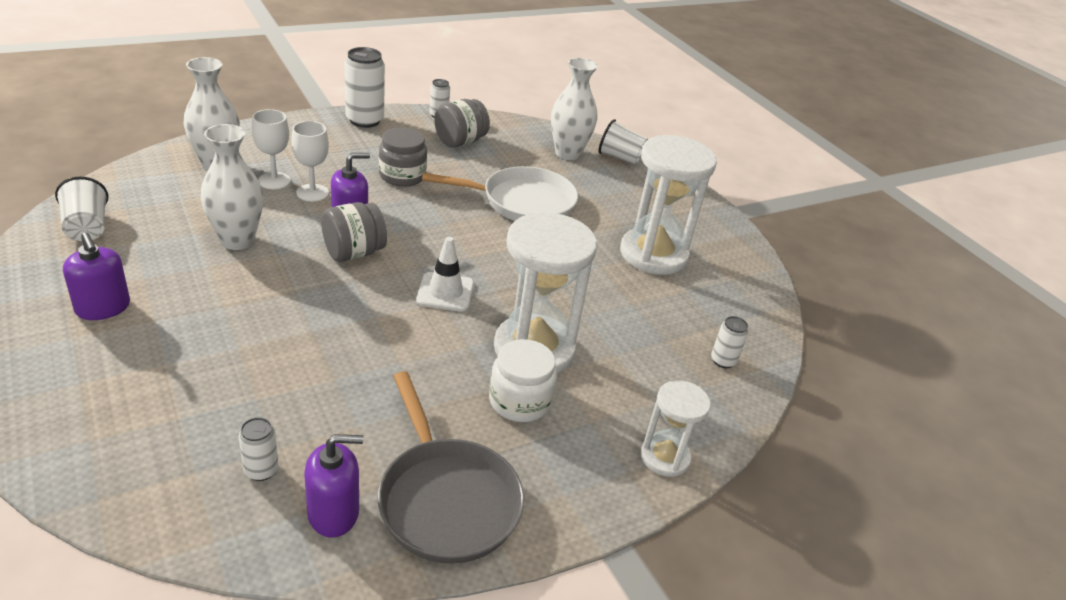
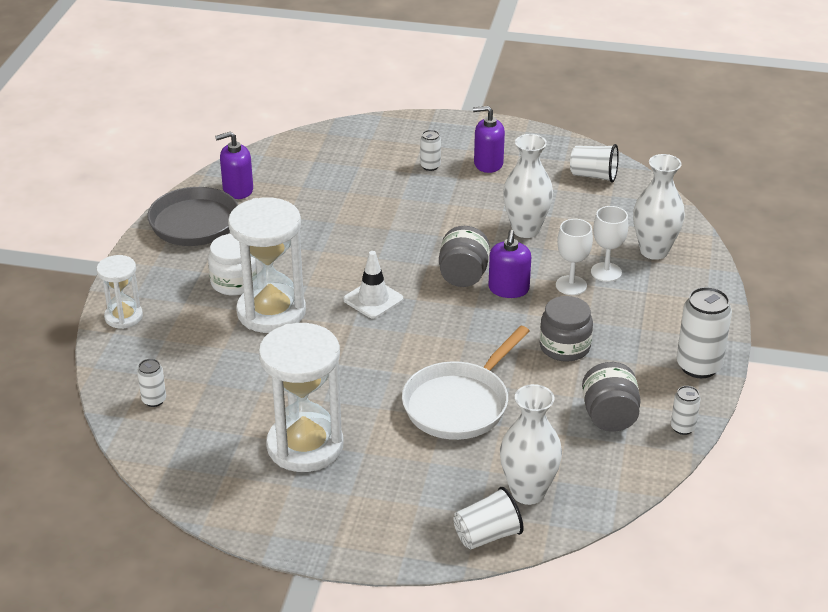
camera: 135 degrees right, 0 degrees up
(261, 470) = (291, 178): white can -> white can (430, 166)
(334, 513) = (237, 190): purple soap dispenser -> purple soap dispenser turned 45 degrees clockwise

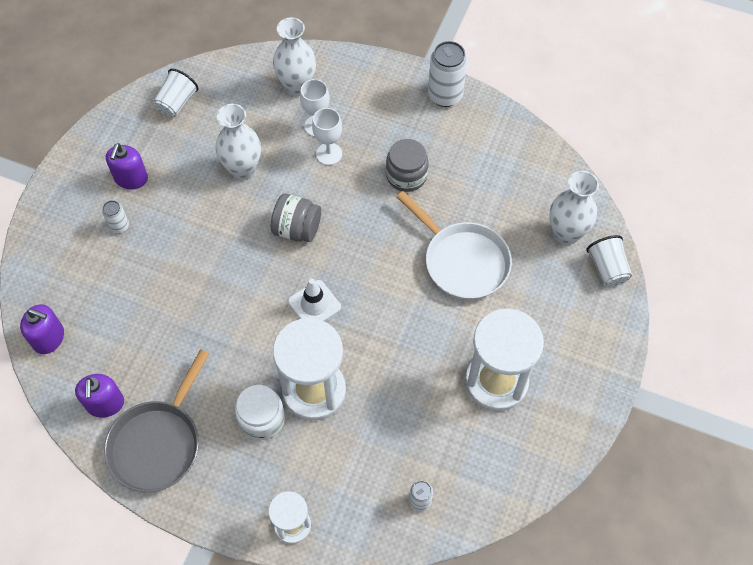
camera: 80 degrees left, 25 degrees up
(508, 289) = (323, 199): purple soap dispenser -> purple soap dispenser (49, 338)
(609, 417) = (492, 165): grey jar -> none
(682, 428) = (510, 123): white can -> none

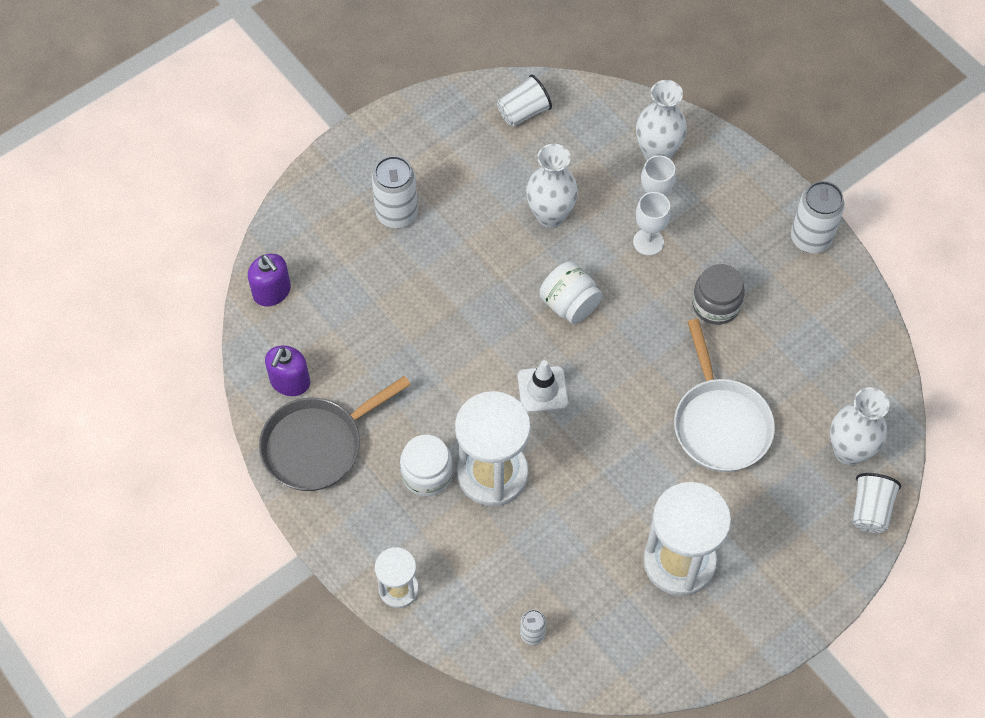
camera: 30 degrees right, 0 degrees up
(119, 226) = (397, 214): white can -> white can, size x1.91
(131, 178) = (434, 170): purple soap dispenser -> none
(297, 229) = (569, 304): grey jar -> white jar

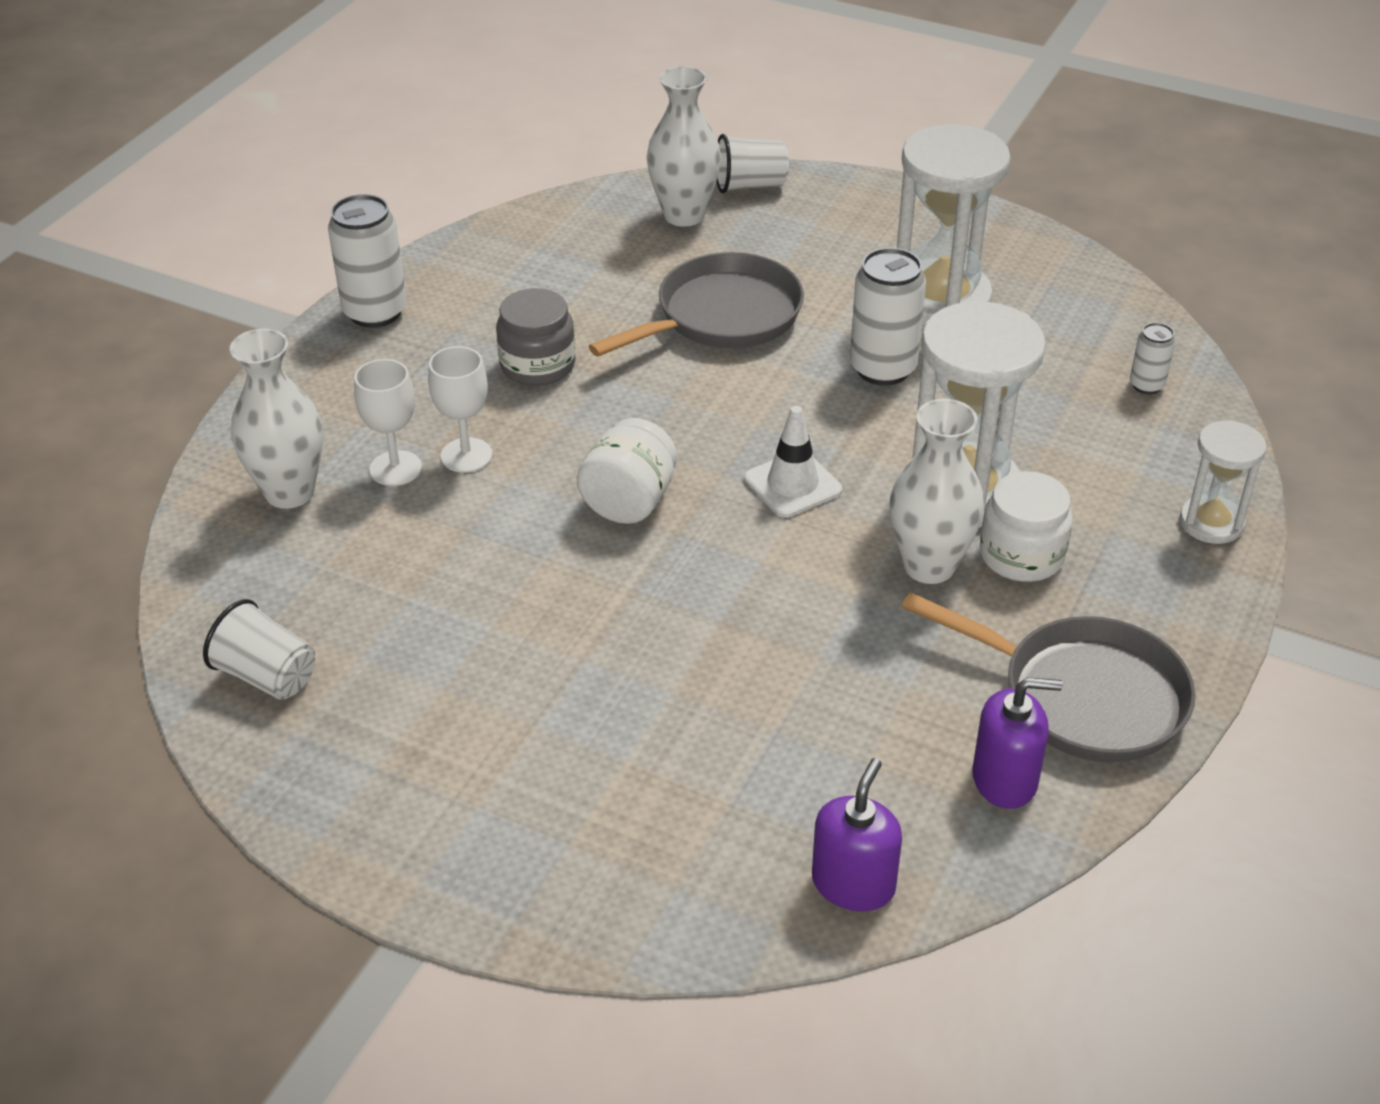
camera: 115 degrees left, 20 degrees down
(397, 214) = (579, 768): white can -> white can (883, 369)
(550, 216) = (475, 573): white vase -> white vase (929, 566)
(720, 423) = (721, 317): white pan -> grey pan

